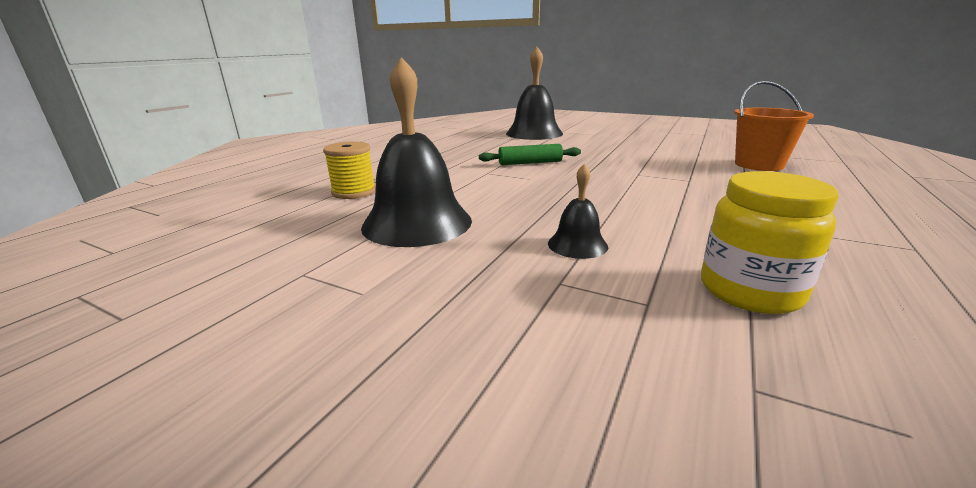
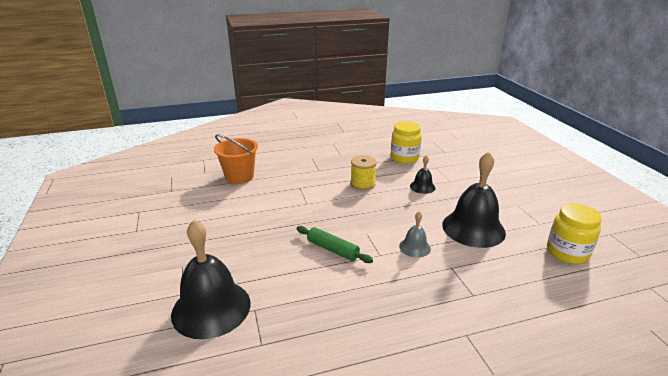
camera: 135 degrees left, 5 degrees up
(248, 247) = (567, 252): none -> yellow jar
(354, 192) = (493, 281): yellow spool -> yellow spool (362, 184)
(464, 185) = (414, 247): none -> grey bell

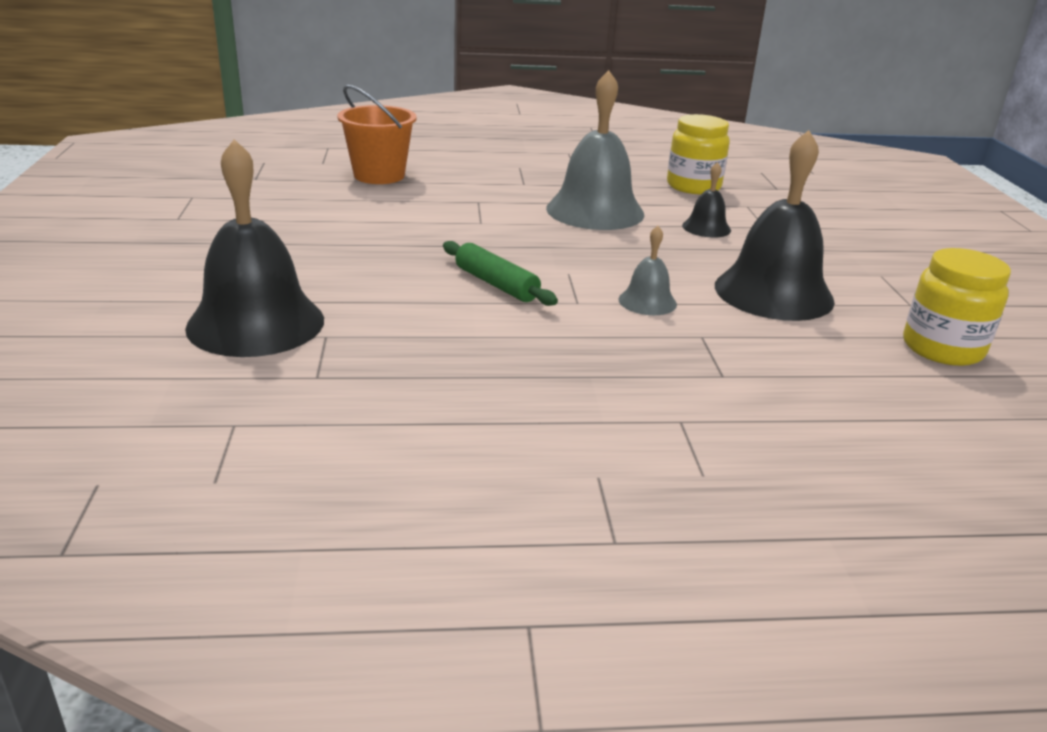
camera: 10 degrees right, 0 degrees up
(362, 184) = (595, 211): yellow spool -> grey bell

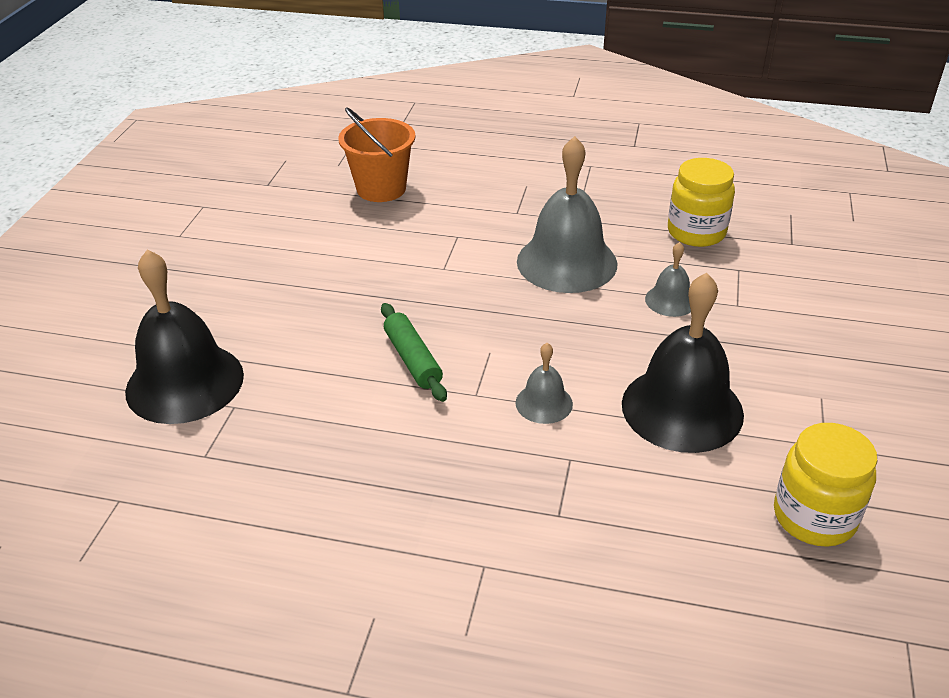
camera: 20 degrees right, 10 degrees up
(706, 228) = (670, 300): black bell -> grey bell

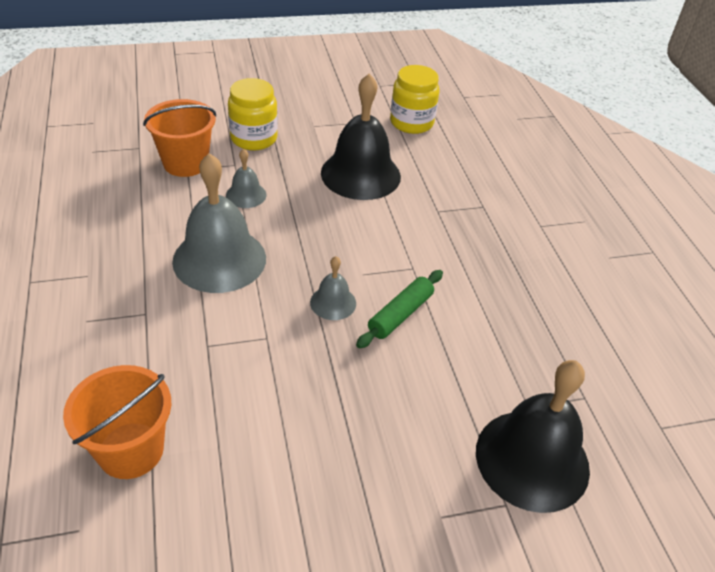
camera: 120 degrees left, 5 degrees up
(544, 403) = (398, 233): grey bell -> grey bell (333, 302)
(696, 232) = (140, 195): yellow jar -> yellow jar (254, 138)
(750, 269) = (185, 163): none -> orange bucket

